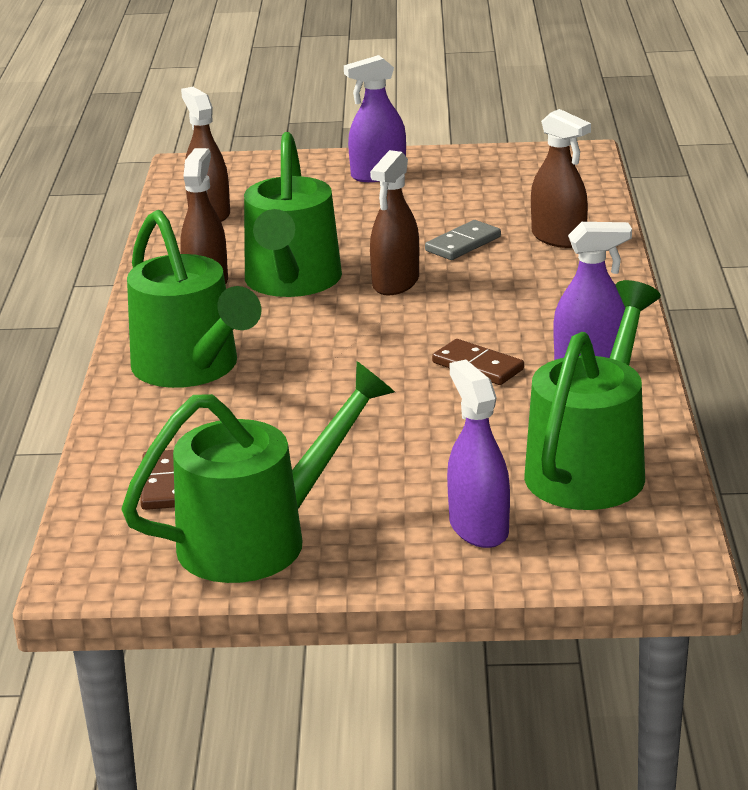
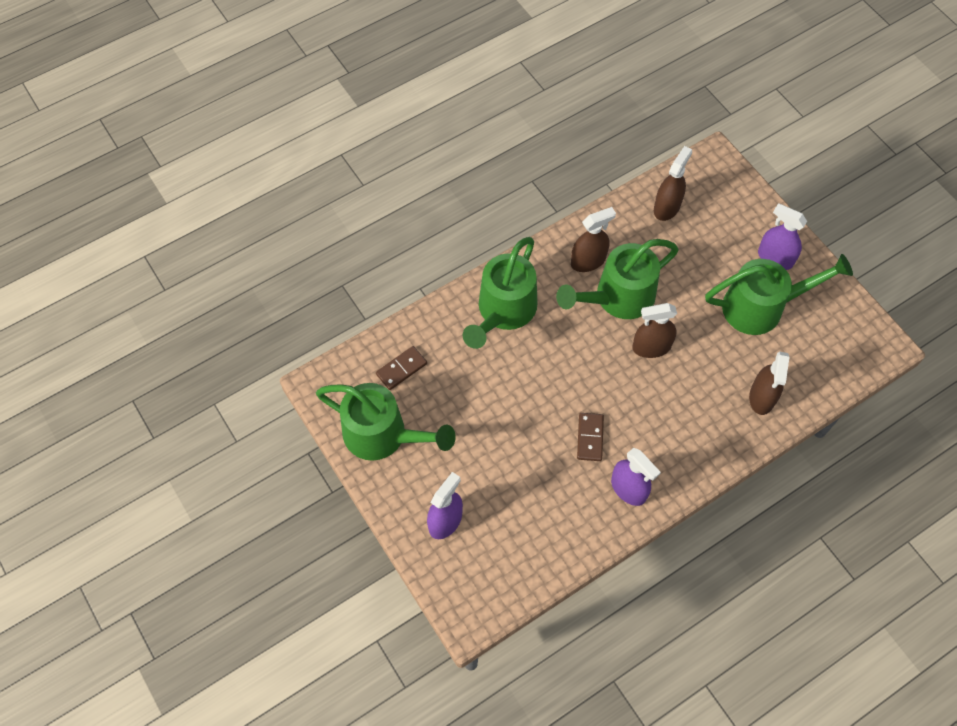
camera: 55 degrees right, 35 degrees up
(463, 244) = (719, 353): grey domino -> none
(592, 465) = (529, 542): green watering can -> green watering can (762, 307)

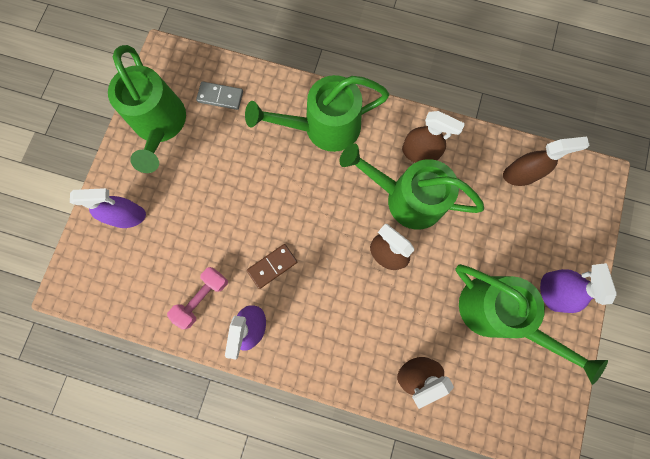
camera: 50 degrees right, 15 degrees up
(401, 369) = (220, 97): brown domino -> grey domino
(571, 511) = (202, 298): none -> pink dumbbell

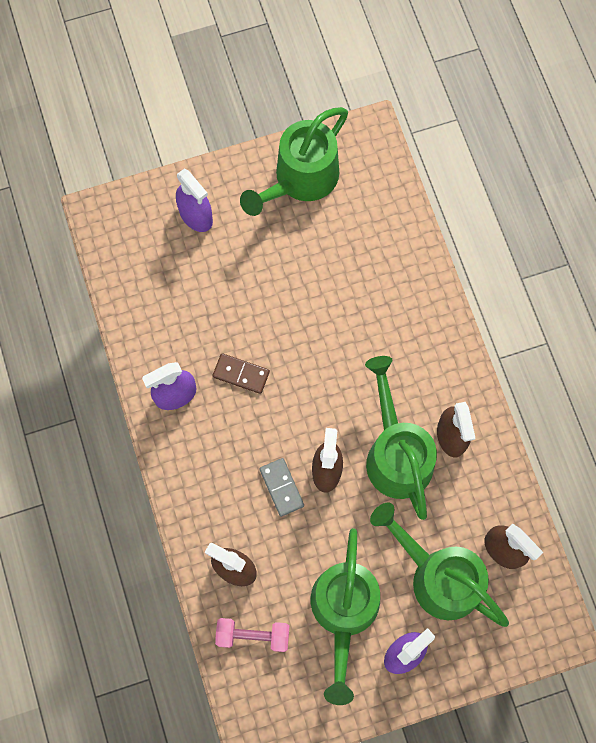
camera: 55 degrees right, 5 degrees down
(202, 298) = (169, 333): pink dumbbell -> pink dumbbell (253, 635)
(220, 97) = (368, 212): grey domino -> grey domino (281, 487)
(323, 128) = (409, 328): green watering can -> green watering can (437, 576)

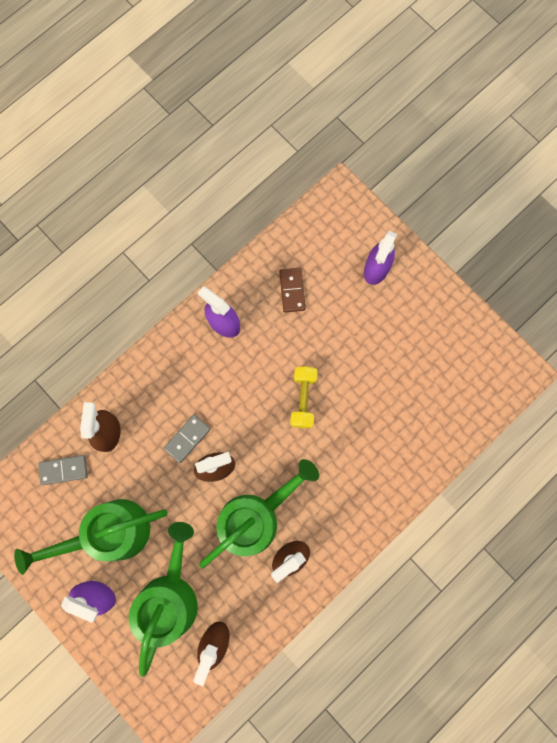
camera: 65 degrees right, 5 degrees up
(241, 374) = (263, 365): brown domino -> brown domino (292, 290)
(253, 635) = (63, 470): pink dumbbell -> grey domino
(296, 351) = (303, 399): none -> yellow dumbbell
(300, 180) = (448, 335): green watering can -> none

